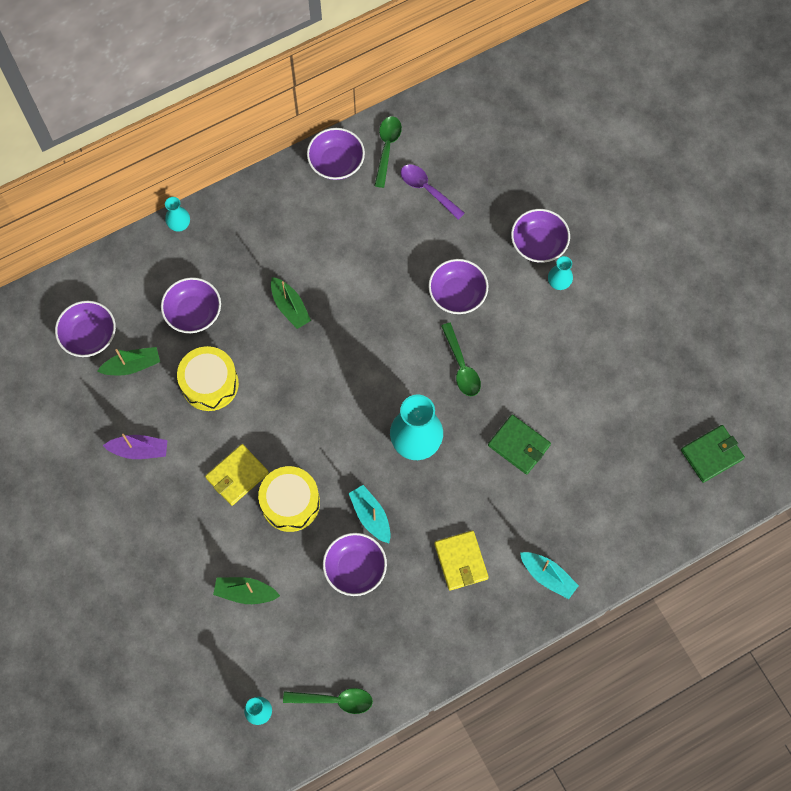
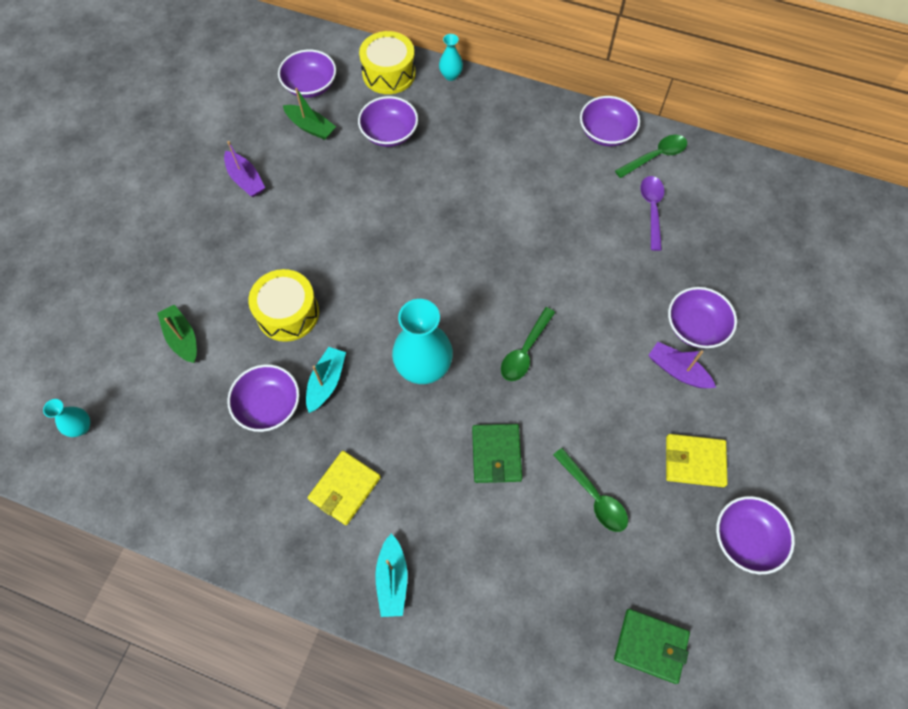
camera: 50 degrees right, 5 degrees down
(210, 384) = (341, 185): yellow drum -> yellow drum (389, 73)
(237, 475) = (280, 258): yellow wallet -> yellow wallet (694, 461)
(290, 307) = (455, 190): green boat -> none
(334, 700) = (133, 479): green spoon -> green spoon (593, 496)
(457, 294) = (586, 299): purple bowl -> purple bowl (745, 539)
(558, 283) = (677, 370): turquoise vase -> purple boat

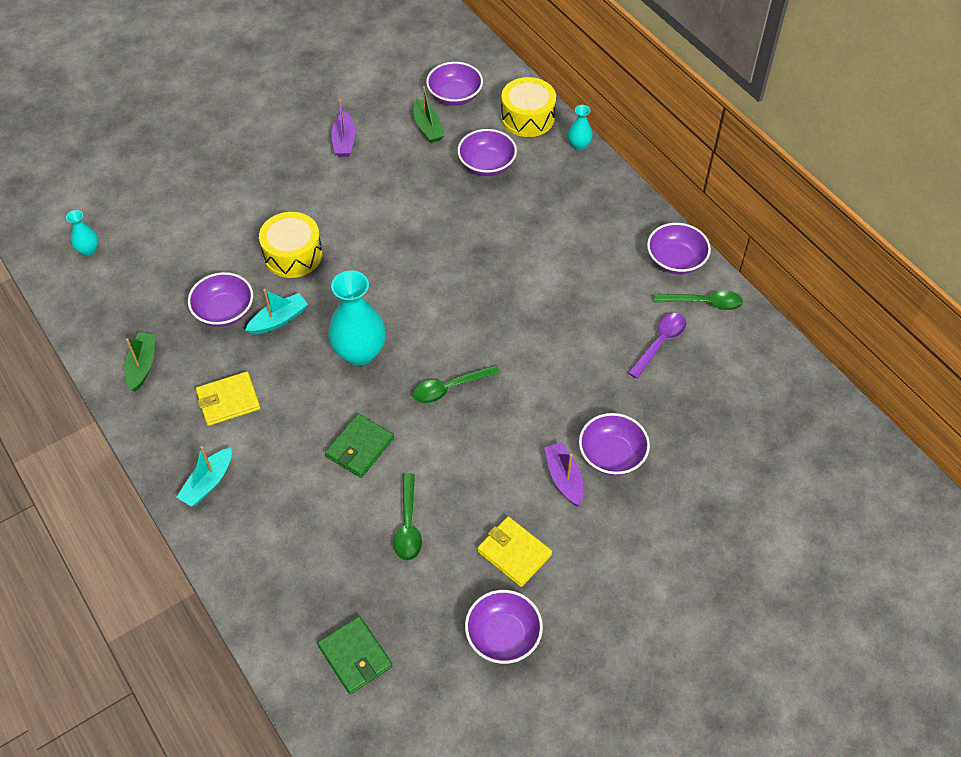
camera: 35 degrees right, 10 degrees down
(182, 338) = (204, 229): green boat -> green boat (142, 365)

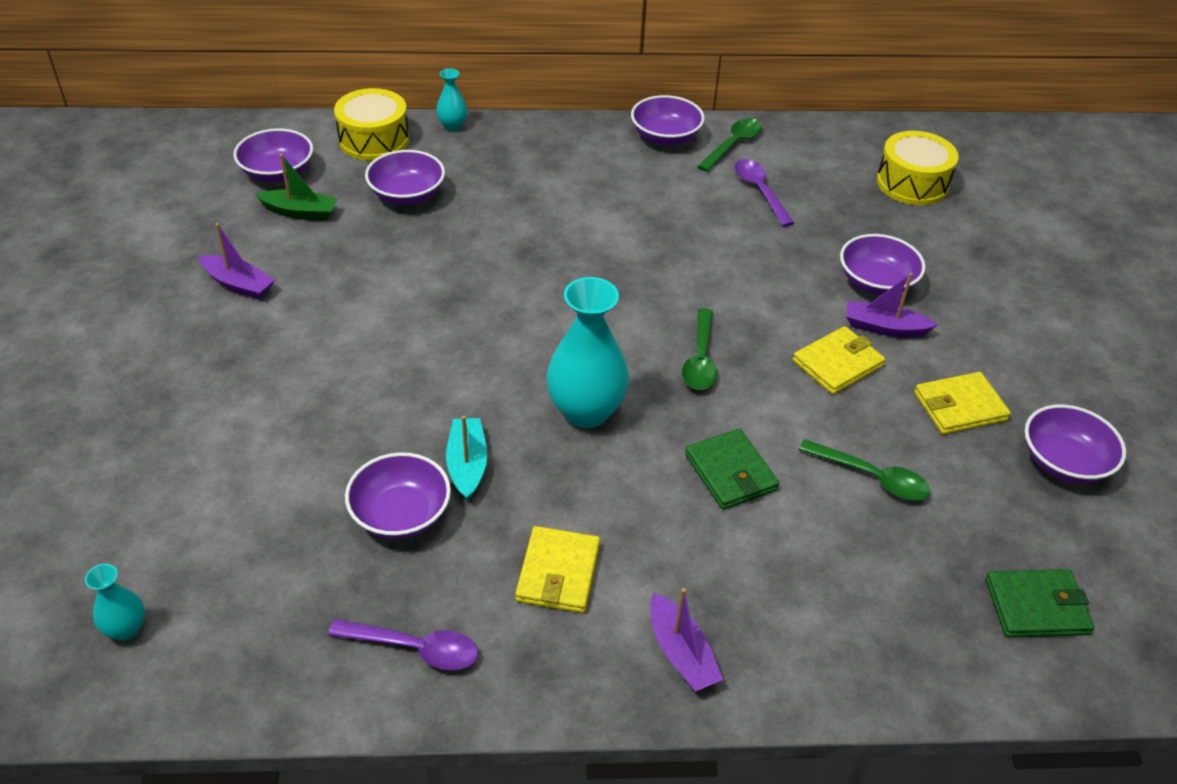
camera: 60 degrees left, 10 degrees down
(142, 365) = (414, 648): green boat -> purple spoon
(208, 483) = (681, 653): turquoise boat -> purple boat
(293, 255) = (373, 407): yellow drum -> yellow drum (912, 183)
(504, 465) = (837, 364): none -> yellow wallet

